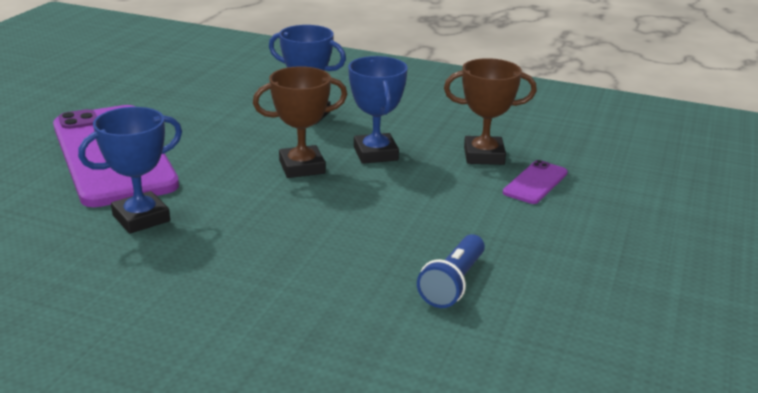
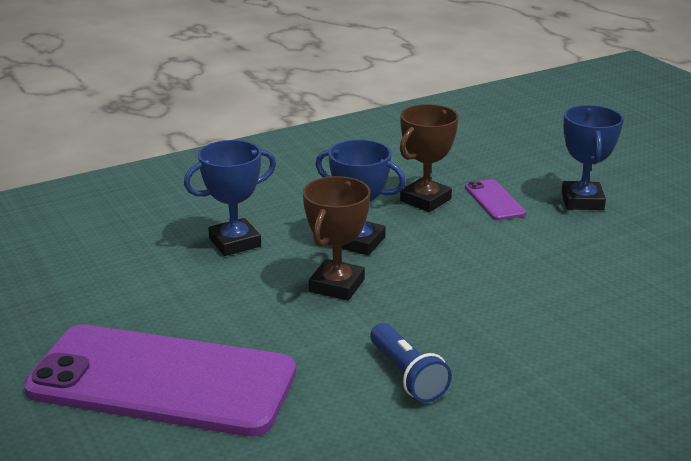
camera: 50 degrees left, 0 degrees up
(141, 218) = (328, 408): blue trophy -> blue trophy (582, 201)
(453, 284) = (606, 296): blue flashlight -> blue flashlight (407, 375)

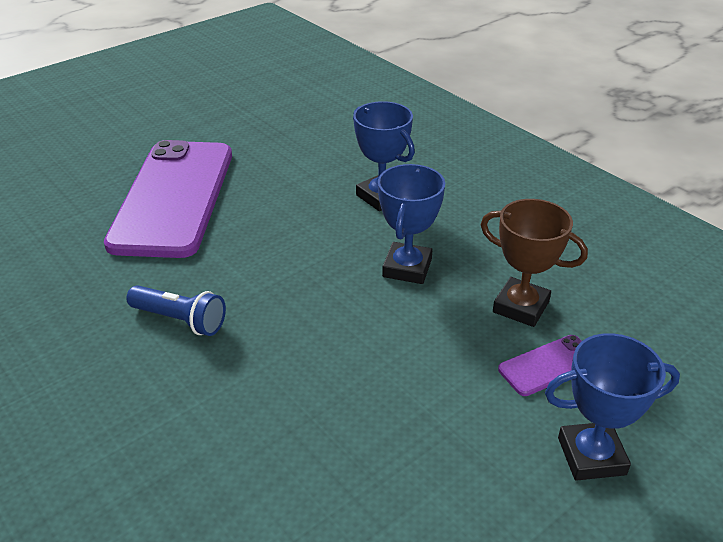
camera: 80 degrees right, 10 degrees up
(337, 285) = (321, 263): brown trophy -> none
(407, 375) = (180, 320): blue flashlight -> blue flashlight turned 120 degrees counterclockwise

